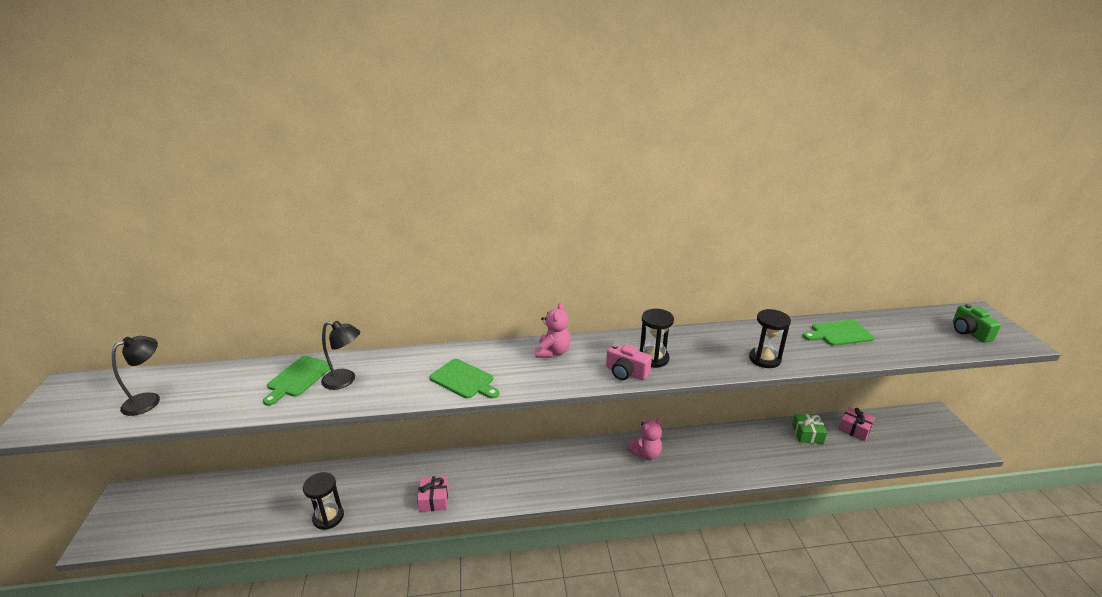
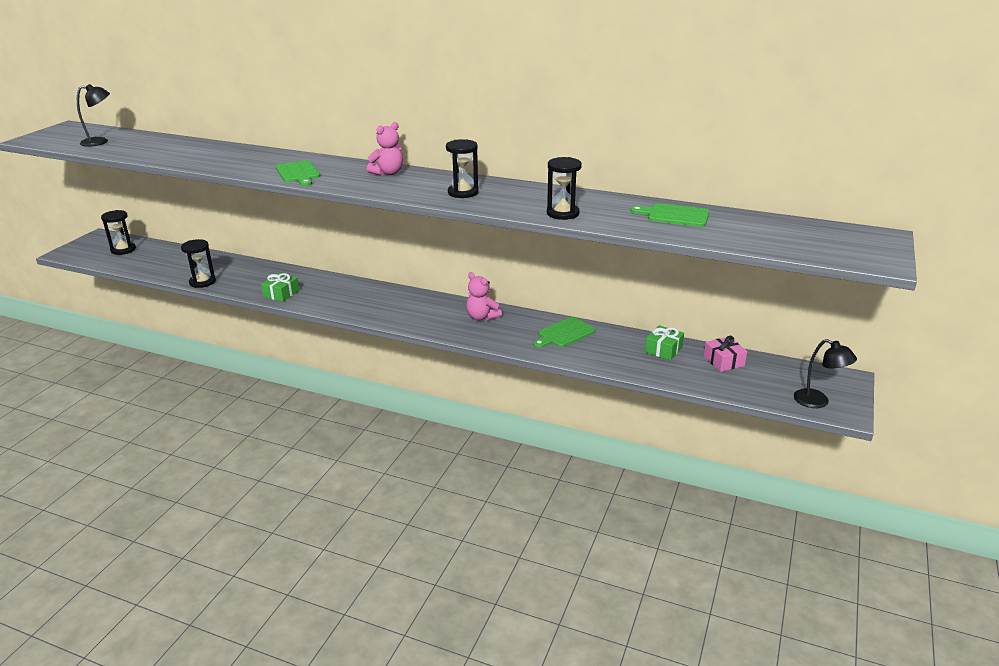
camera: 30 degrees right, 0 degrees up
(178, 505) = (123, 250): none -> black hourglass
(298, 378) = (195, 150): green cutting board -> green cutting board (564, 333)
(345, 380) = (221, 157): black lamp -> black lamp (818, 402)
(434, 499) = (281, 294): pink gift -> green gift
(626, 372) = (425, 195): pink camera -> none
(645, 453) = (482, 317): pink teddy bear -> pink teddy bear turned 45 degrees clockwise
(969, 332) = (832, 244): green camera -> none

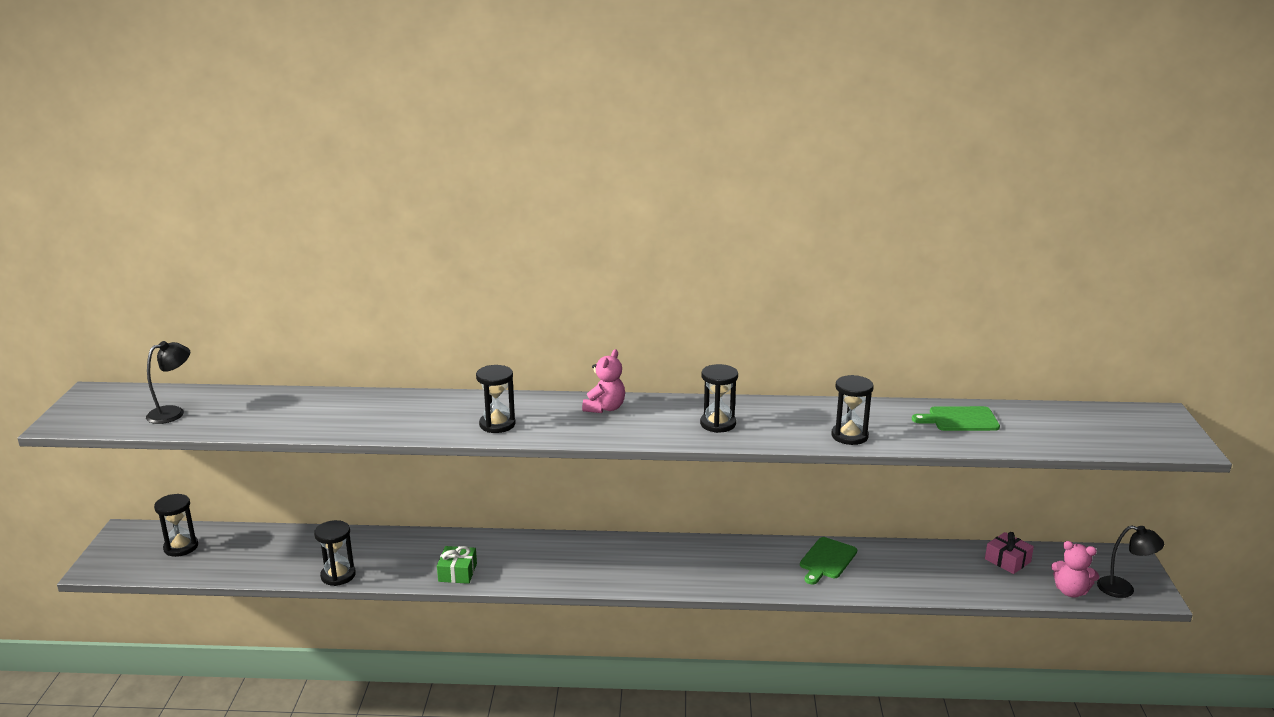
camera: 20 degrees left, 5 degrees down
(298, 173) = (497, 424): green cutting board -> black hourglass
(482, 317) = (722, 557): pink teddy bear -> pink teddy bear (1070, 591)
(663, 349) = (941, 559): green gift -> none

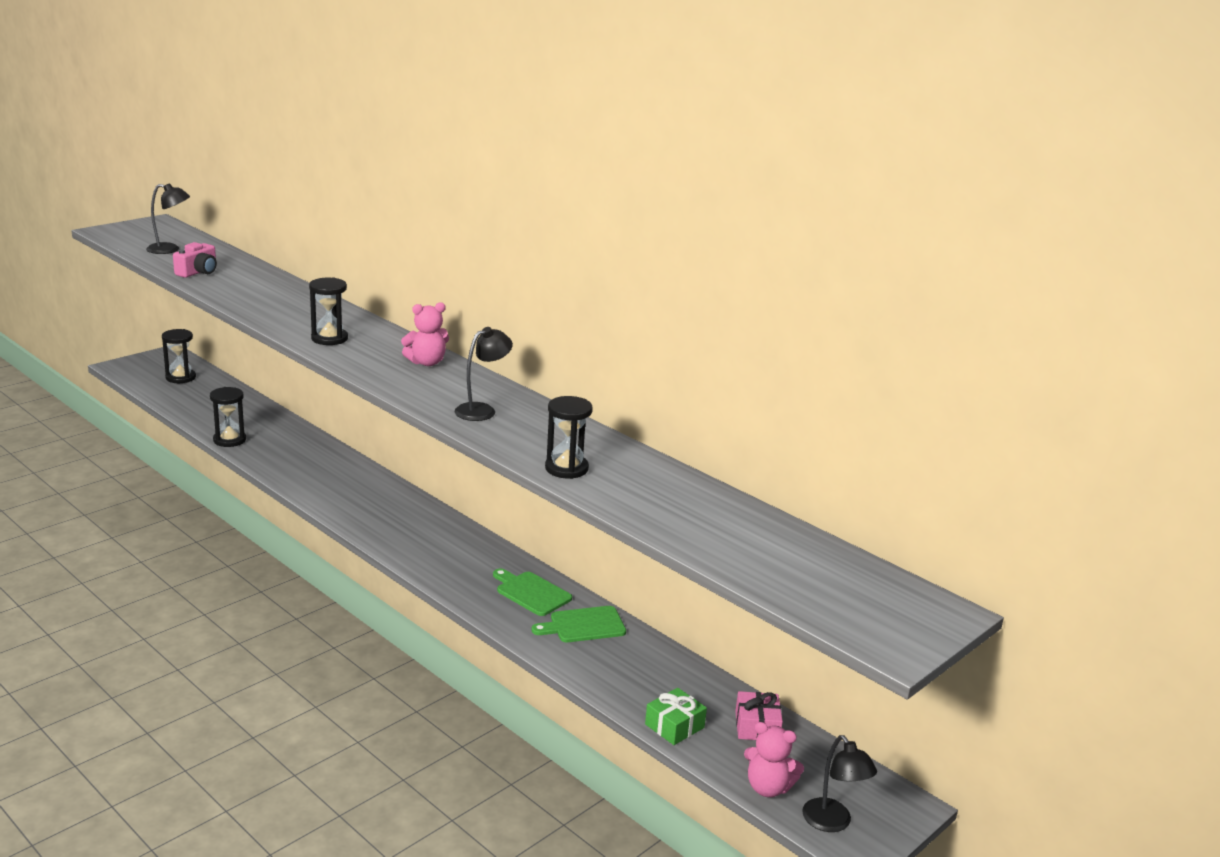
camera: 40 degrees right, 0 degrees up
(252, 421) = (198, 272): none -> pink camera
(457, 572) = (300, 478): green gift -> green gift (674, 726)
(718, 424) = (482, 410): black hourglass -> black lamp
(960, 419) = (702, 507): green cutting board -> green cutting board (531, 593)
(1070, 591) = (768, 788): pink teddy bear -> pink teddy bear turned 45 degrees counterclockwise

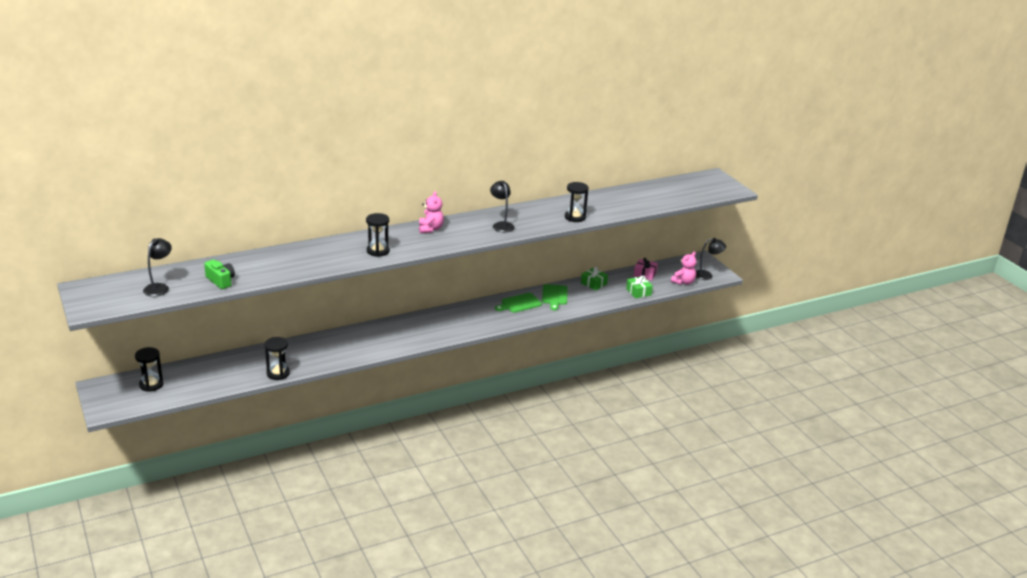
camera: 70 degrees left, 5 degrees up
(198, 272) = (221, 281): pink camera -> green camera
(664, 664) = (593, 283): none -> green gift

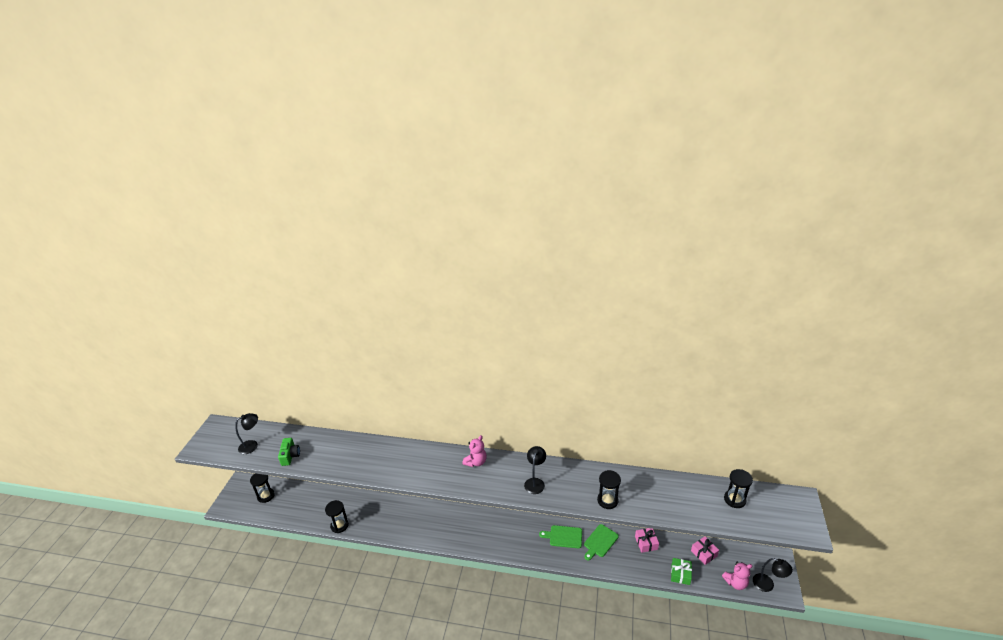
camera: 40 degrees right, 5 degrees up
(378, 251) = (415, 471): black hourglass -> black hourglass (734, 499)
(593, 283) = (646, 543): green gift -> pink gift

